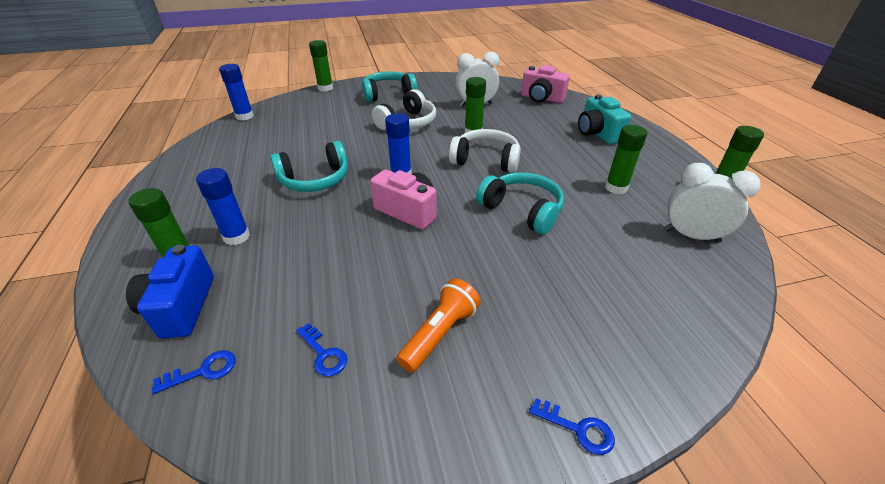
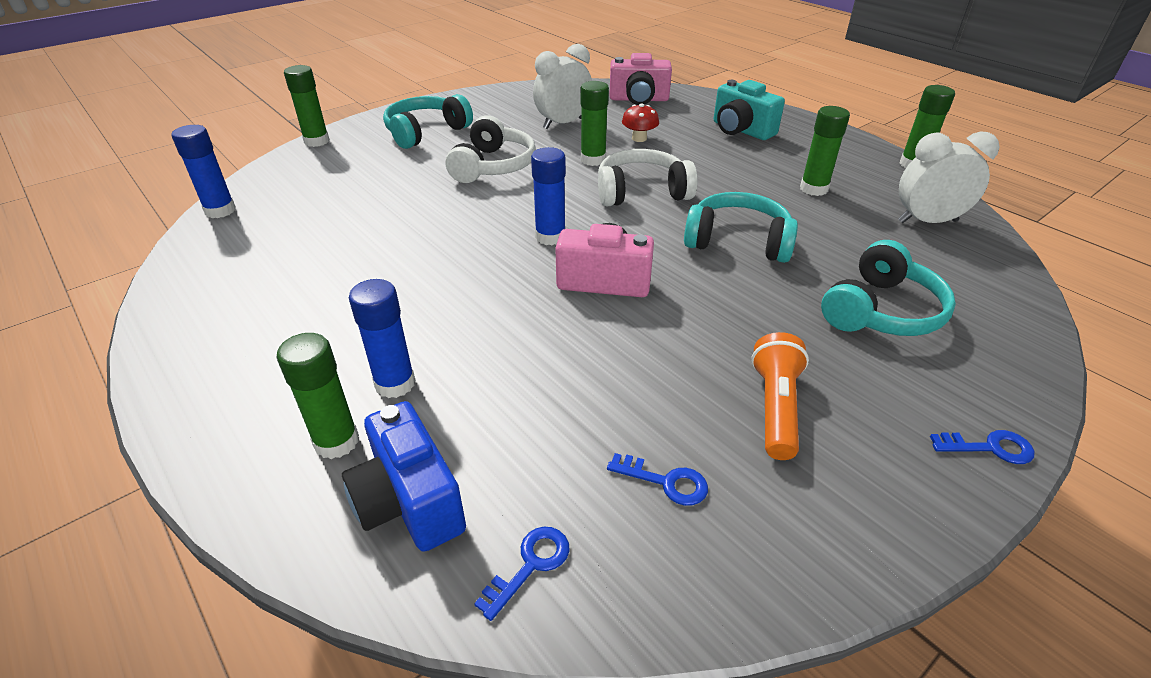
camera: 25 degrees left, 0 degrees up
(315, 180) = (434, 274): turquoise headphones -> turquoise headphones (881, 311)
(517, 124) = (639, 138): none -> red mushroom

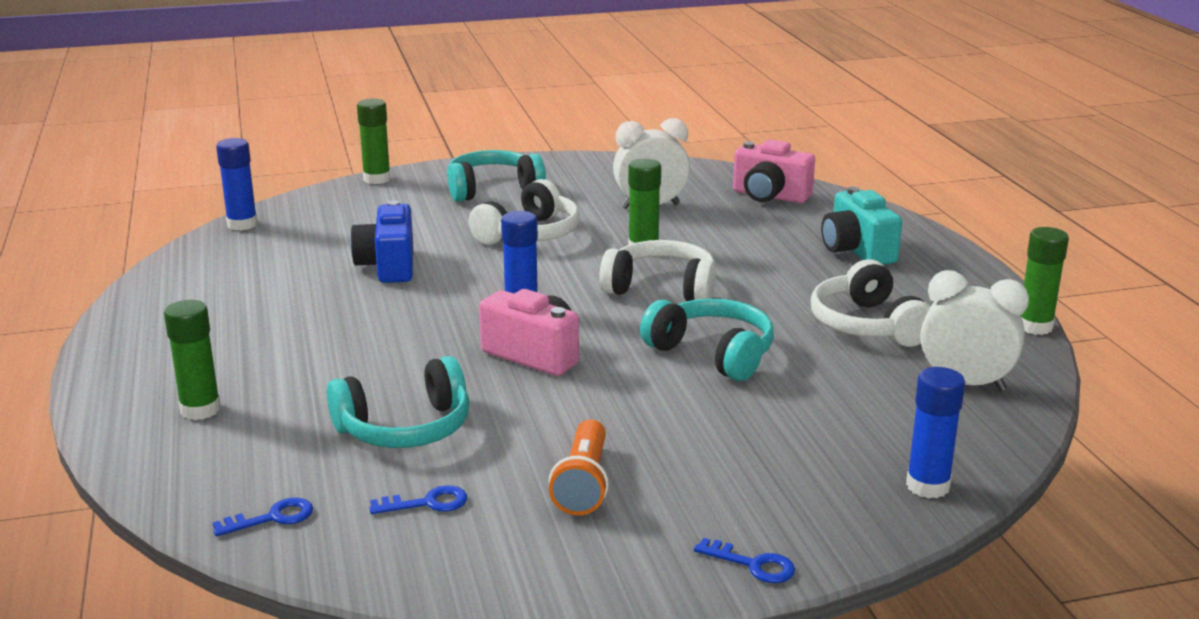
camera: 25 degrees right, 15 degrees down
(395, 383) = (276, 385): blue glue stick -> blue glue stick (927, 486)
(409, 502) = (220, 459): blue camera -> blue camera (388, 266)
(639, 138) = (721, 237): red mushroom -> none
(666, 482) = (428, 503): blue key -> blue key turned 60 degrees counterclockwise
(775, 407) = (583, 484): orange flashlight -> orange flashlight turned 150 degrees clockwise
(813, 189) = (867, 325): green glue stick -> white headphones
(881, 311) = (791, 444): turquoise headphones -> turquoise headphones (405, 428)

